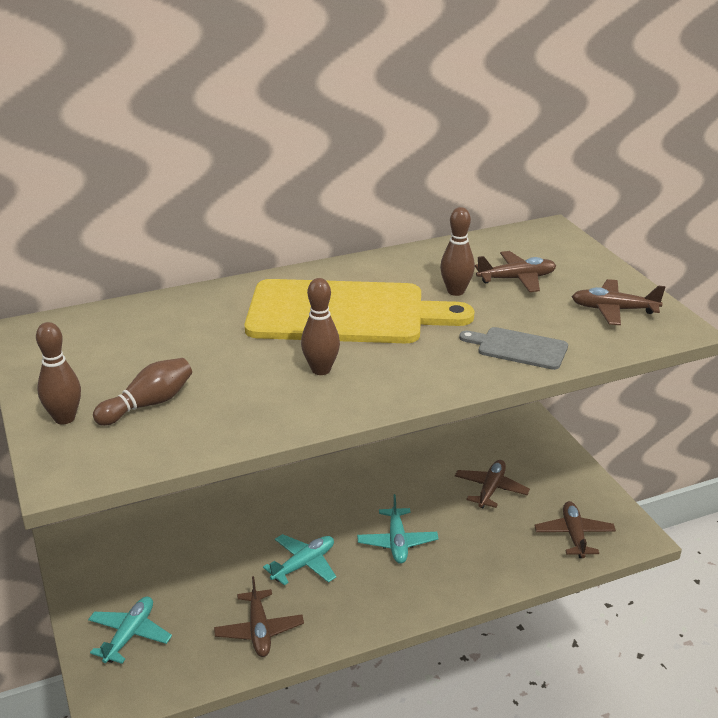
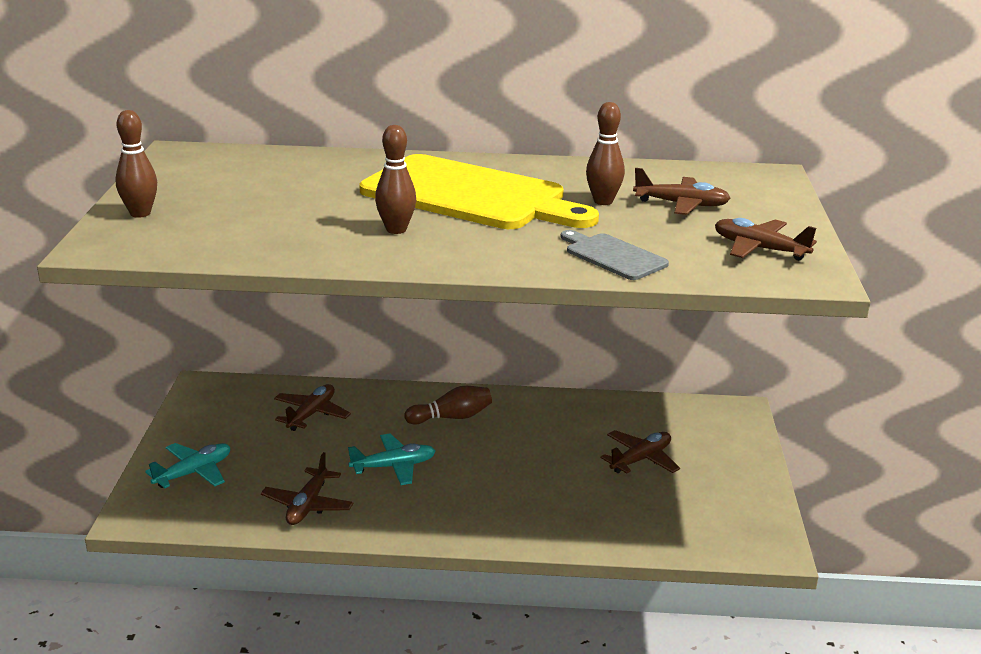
camera: 25 degrees right, 5 degrees down
(148, 404) = (217, 220): brown bowling pin -> brown bowling pin (451, 417)
(397, 542) = (501, 475): turquoise plane -> none
(574, 535) = (699, 525): brown plane -> brown plane (311, 414)

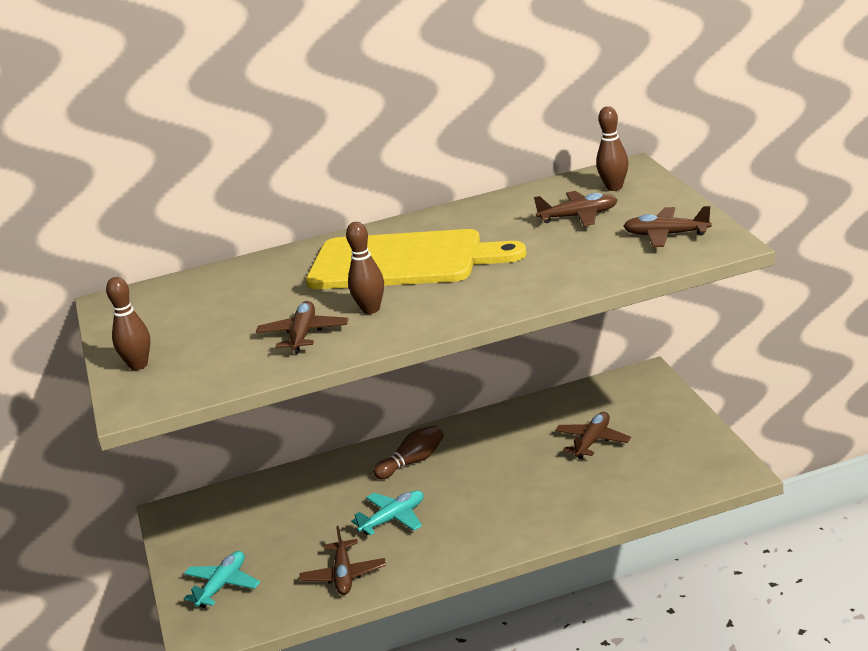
camera: 15 degrees left, 0 degrees up
(311, 414) = (288, 501): brown plane -> brown plane (303, 335)
(603, 201) = (515, 233): brown bowling pin -> brown bowling pin (614, 187)
(613, 256) = (561, 276): grey cutting board -> none

